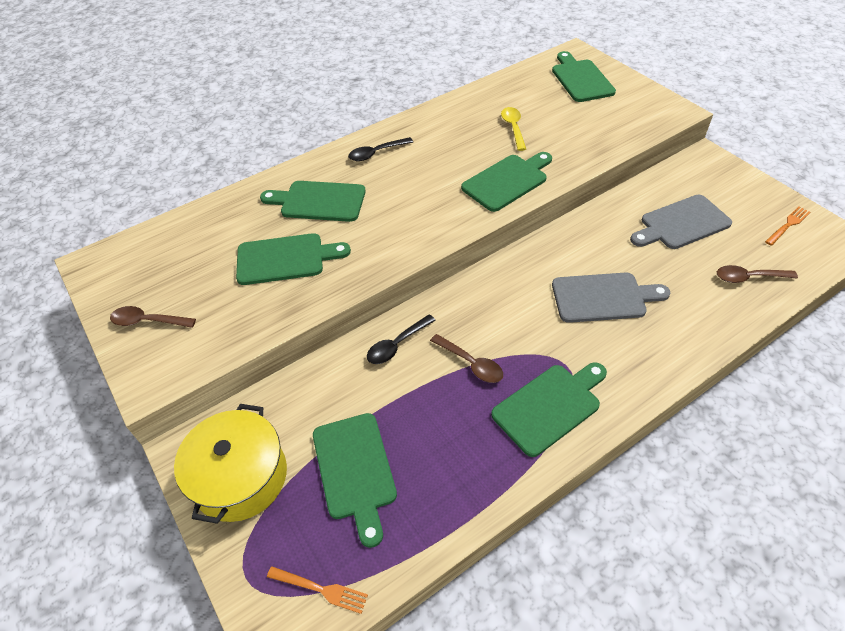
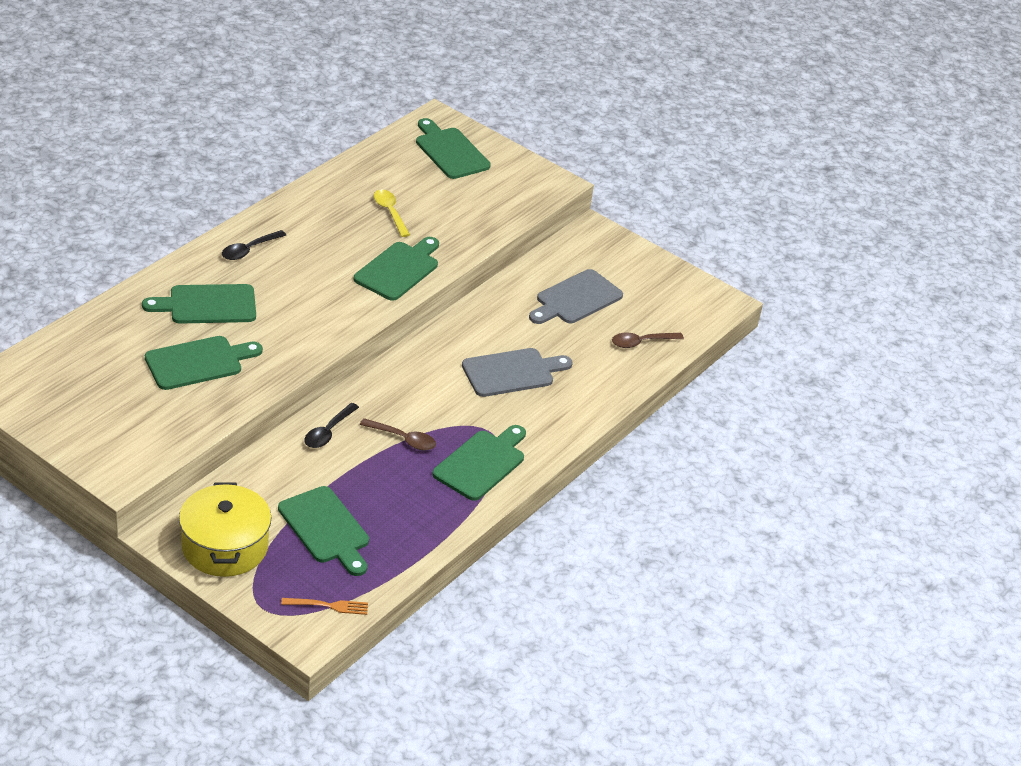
camera: 25 degrees left, 10 degrees down
(147, 321) = (86, 430): brown spoon -> none
(788, 225) = (675, 292): orange fork -> none

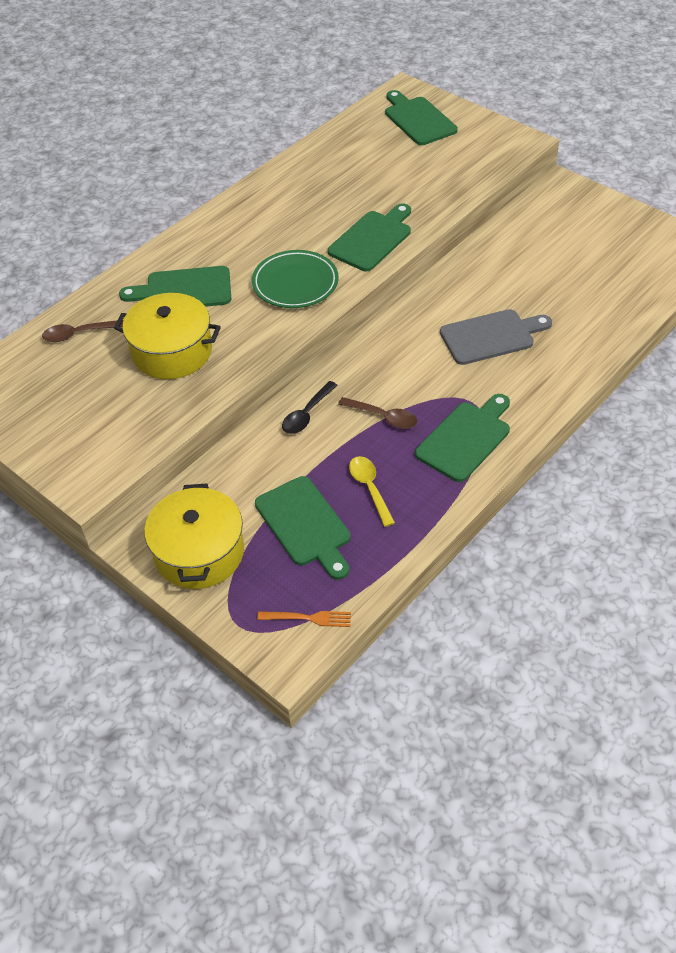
camera: 10 degrees right, 10 degrees up
(198, 362) = (172, 351): green cutting board -> yellow pot
(249, 250) = (226, 231): black spoon -> none
(320, 306) = (295, 283): none -> green plate
(390, 212) = (362, 183): yellow spoon -> yellow spoon (369, 488)
(576, 299) = (550, 255): grey cutting board -> none
(641, 342) = (620, 295): brown spoon -> brown spoon (78, 334)

